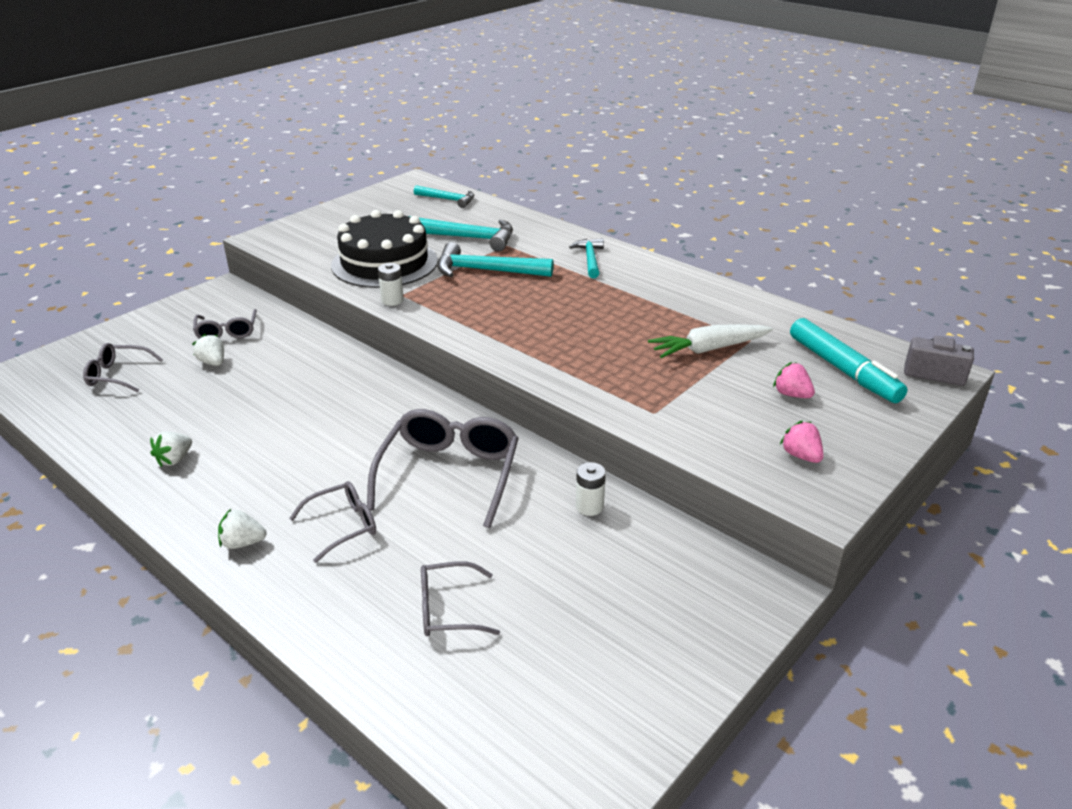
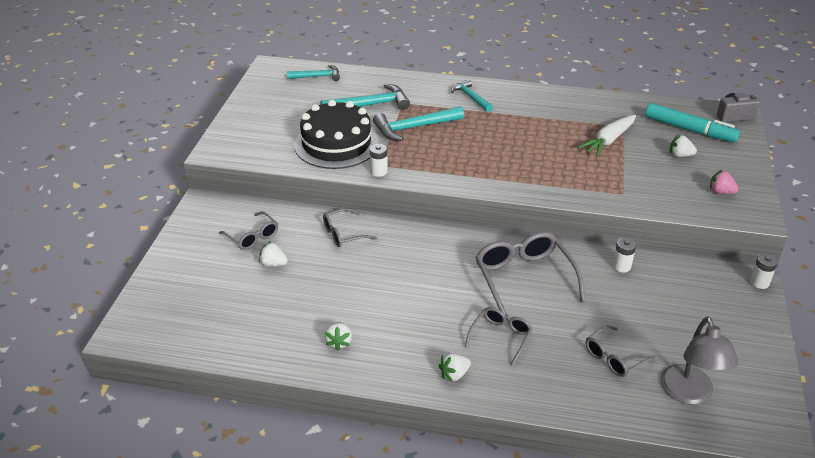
camera: 30 degrees left, 5 degrees up
(118, 375) = (212, 300): grey glasses -> grey glasses (343, 234)
(493, 702) = (689, 394): none -> grey lamp
(769, 604) = (759, 282): none -> white battery
(791, 394) = (680, 155): pink strawberry -> white strawberry

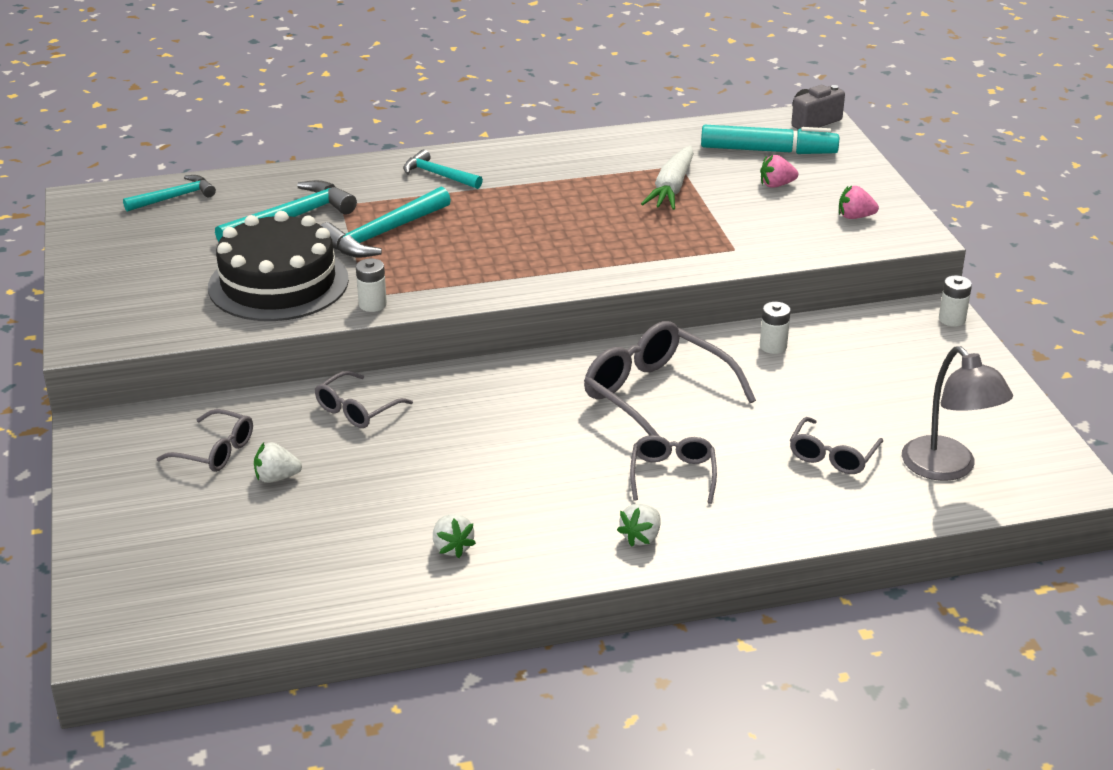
camera: 25 degrees left, 5 degrees down
(680, 155) = (776, 185): white strawberry -> pink strawberry

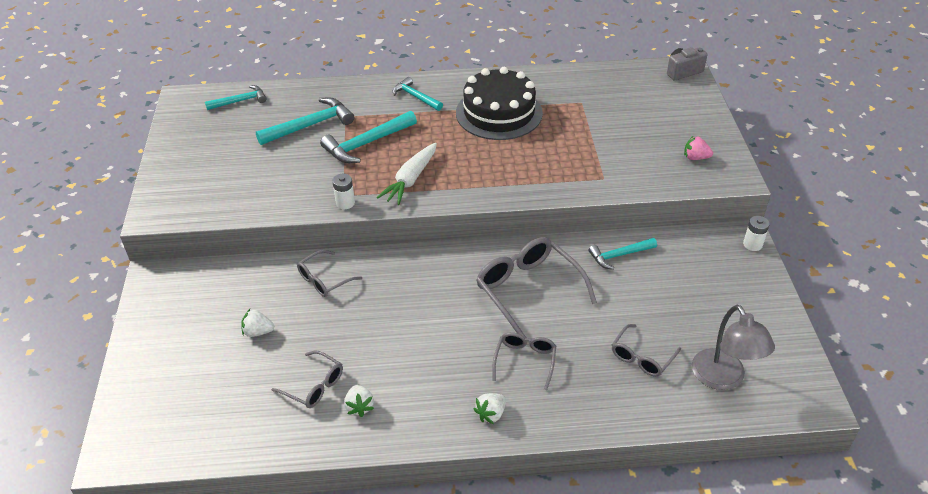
camera: 10 degrees right, 10 degrees up
(215, 451) = (224, 305): grey glasses -> grey glasses (314, 386)
(278, 283) = (288, 179): black cake -> black cake (499, 113)
(671, 188) = (571, 122): white carrot -> white carrot (410, 180)
(768, 151) = (645, 94): turquoise marker -> none
(773, 346) = (619, 255): white battery -> turquoise hammer
(776, 185) = (645, 125): pink strawberry -> none

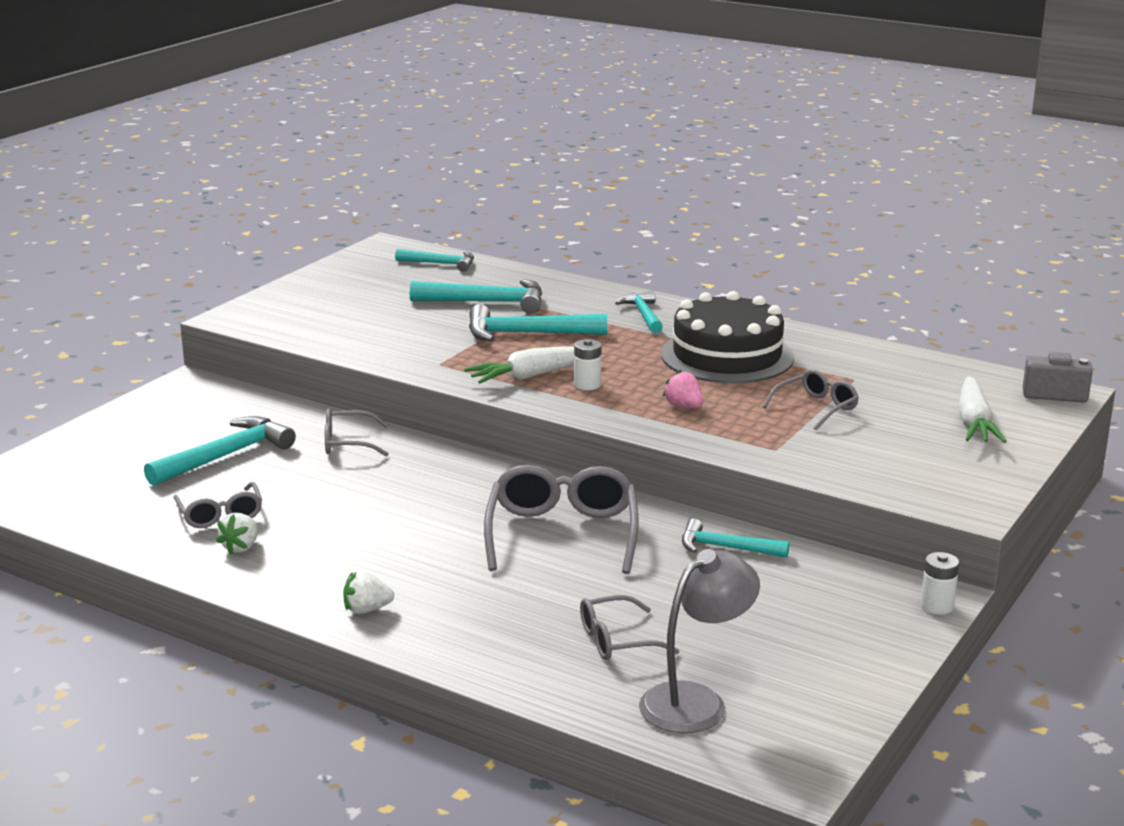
camera: 35 degrees right, 20 degrees down
(258, 332) = (226, 456): white strawberry -> turquoise hammer
(345, 203) = (431, 370): white battery -> white battery (587, 385)
(525, 361) = (469, 586): grey glasses -> grey glasses (816, 408)
(671, 111) = (974, 423): none -> white carrot
(695, 157) = (938, 472): pink strawberry -> pink strawberry (684, 406)
(723, 378) = (696, 701): grey lamp -> grey lamp turned 150 degrees counterclockwise

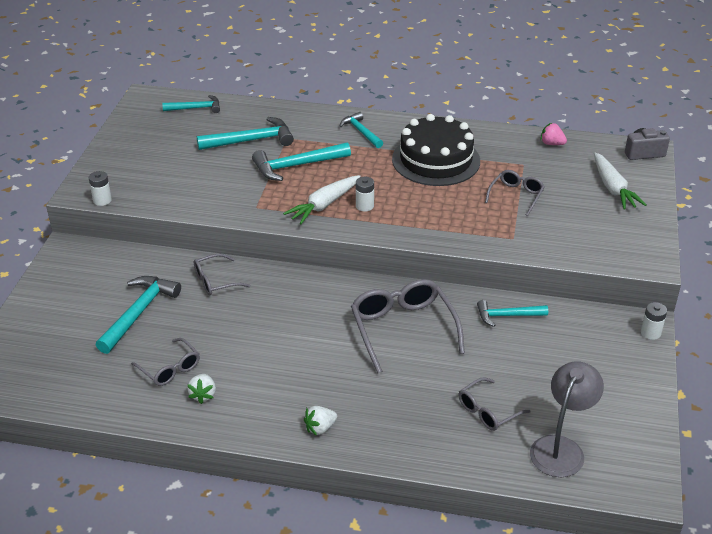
camera: 20 degrees left, 15 degrees up
(250, 328) = (102, 200): none -> white battery
(684, 406) = (436, 212): pink strawberry -> pink strawberry (552, 144)

